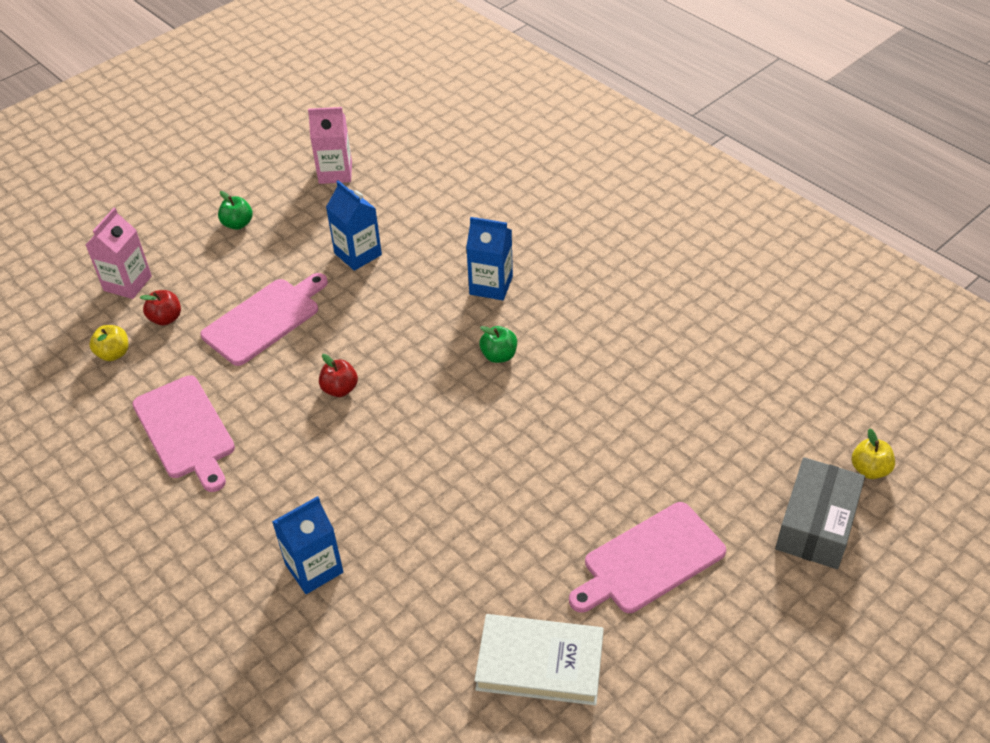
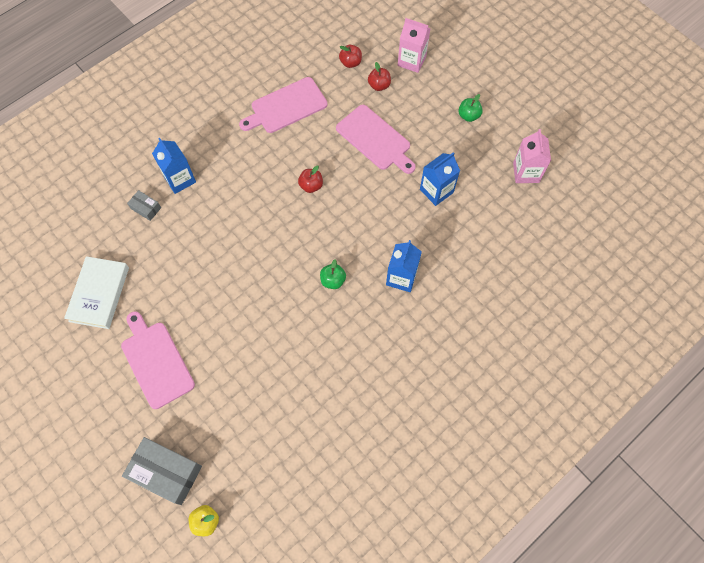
camera: 90 degrees right, 20 degrees up
(114, 353) = (350, 63): yellow apple -> red apple
(370, 614) = (146, 208): none -> grey box

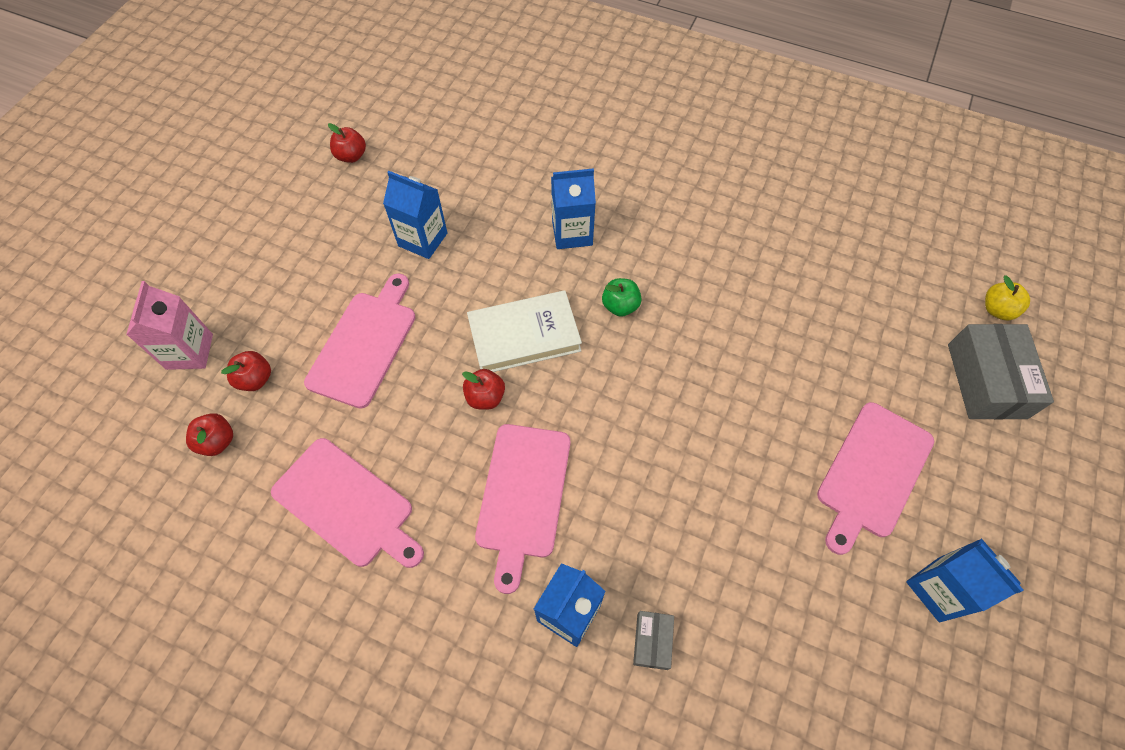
camera: 115 degrees left, 5 degrees down
(83, 354) = (938, 589): none -> blue carton
(99, 294) = (838, 626): white book -> white book (524, 336)
(246, 182) = (523, 495): none -> pink cutting board
(468, 116) = (277, 244): green apple -> none
(526, 172) = (351, 156): pink carton -> red apple

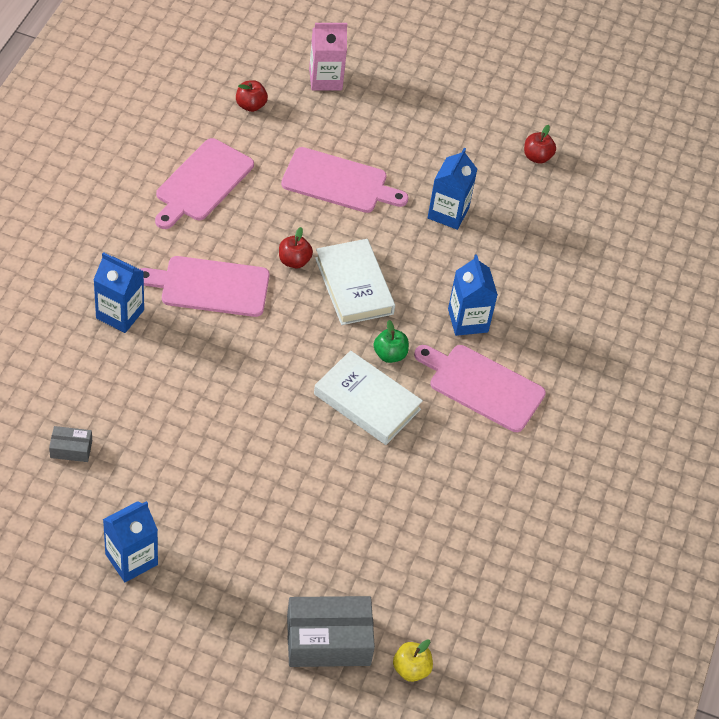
camera: 80 degrees right, 10 degrees down
(255, 379) = (303, 120): red apple -> none
(652, 641) = (98, 363): grey box -> grey box (71, 449)
(685, 331) = (367, 401): none -> white book
(872, 473) = (232, 528): pink cutting board -> pink cutting board (482, 386)

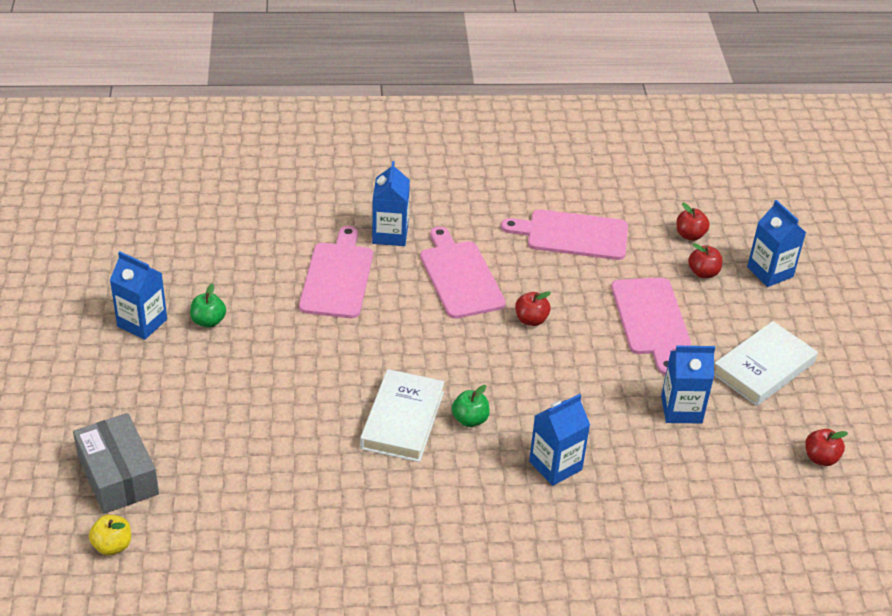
camera: 70 degrees right, 10 degrees down
(71, 449) = (233, 253): grey box -> none
(160, 503) = (208, 321): none -> green apple
(302, 121) = (703, 273): none -> red apple
(325, 79) = (770, 272): pink carton -> blue carton
(354, 286) = (533, 369): white book -> white book (763, 368)
(482, 386) = (480, 501): pink cutting board -> pink cutting board (337, 277)

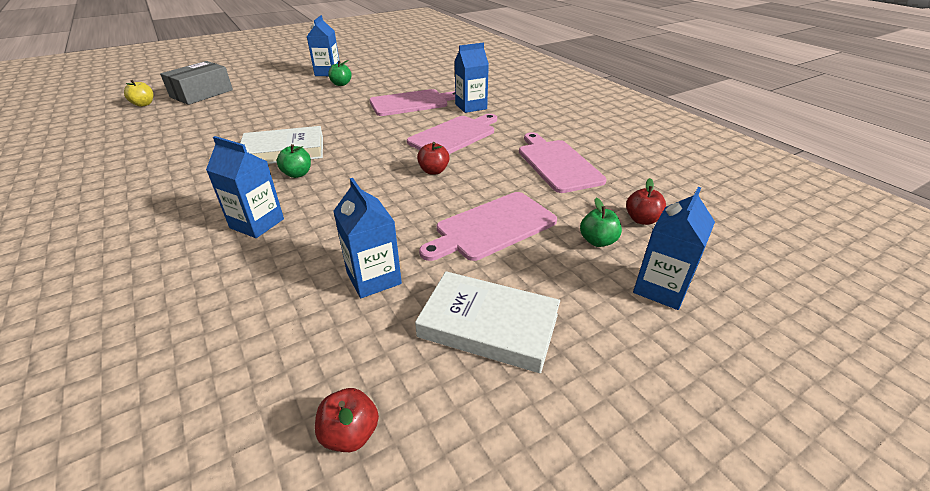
camera: 65 degrees right, 5 degrees down
(703, 273) = (597, 241): red apple -> green apple

